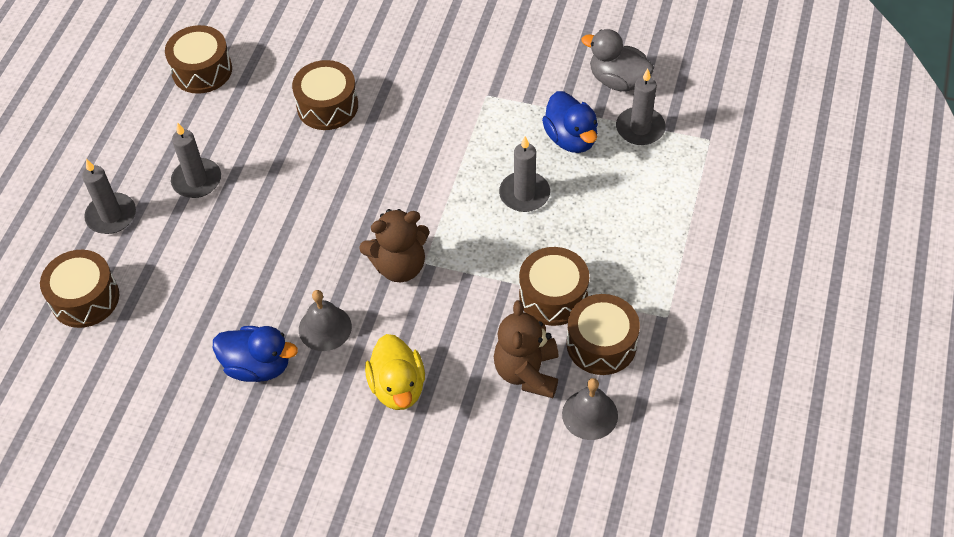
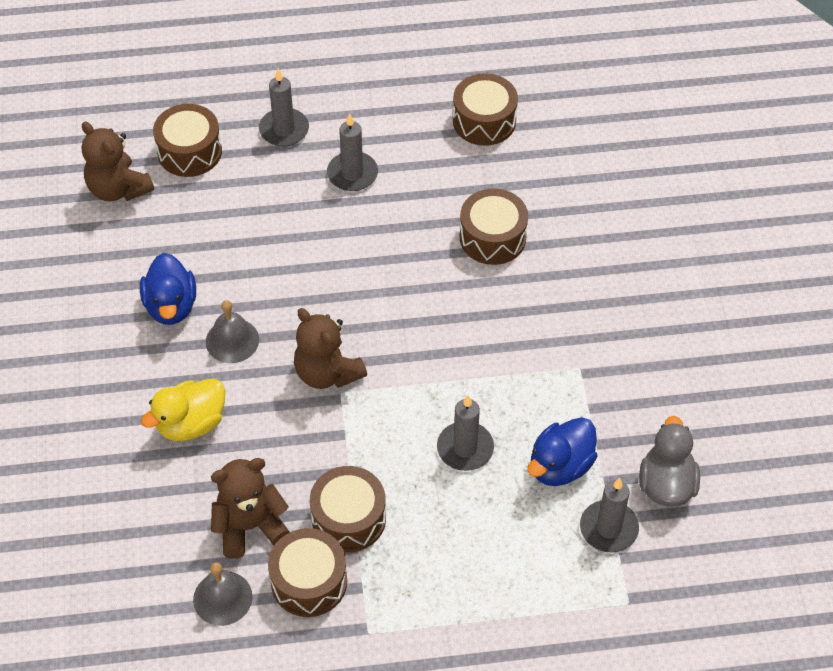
camera: 65 degrees right, 0 degrees up
(90, 372) = (118, 189): none -> brown teddy bear

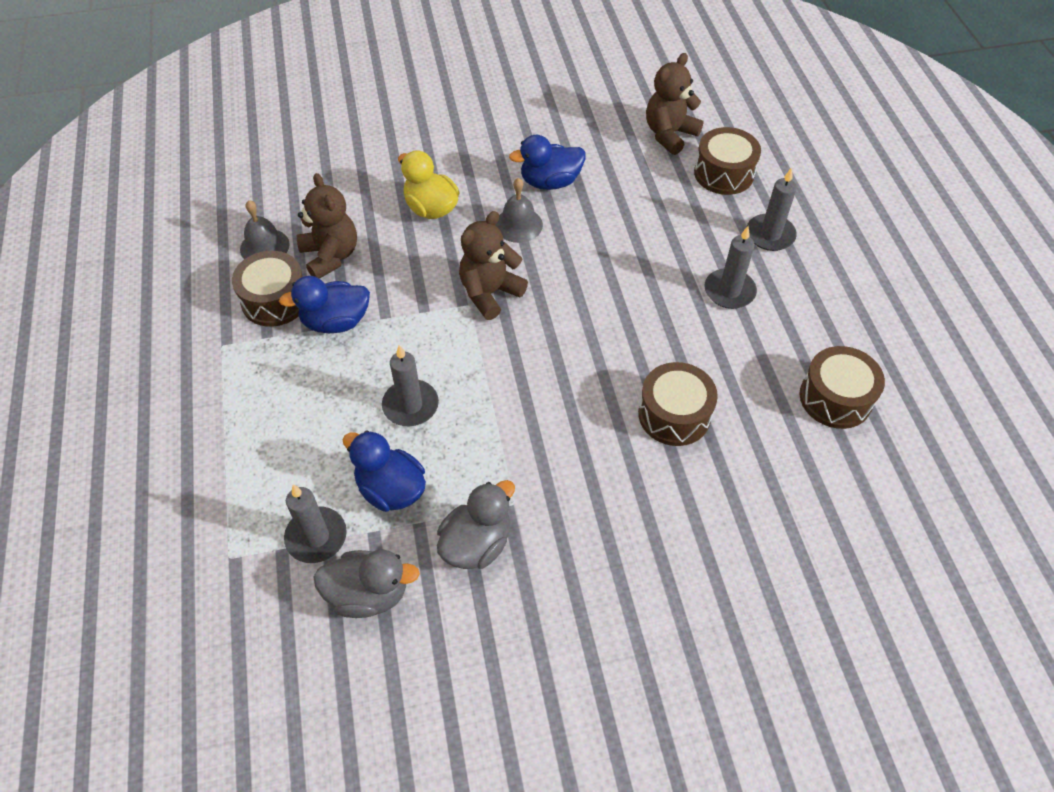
camera: 85 degrees right, 0 degrees up
(348, 518) = (336, 322): brown drum -> blue duck
(618, 399) = (476, 543): none -> grey duck

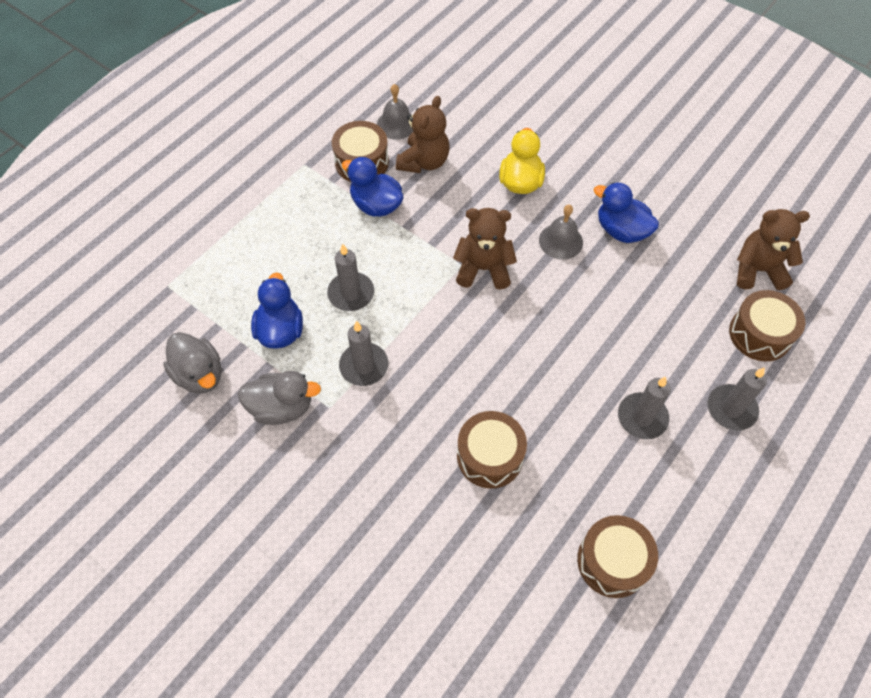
camera: 50 degrees right, 5 degrees up
(316, 537) = (215, 317): grey candle -> grey candle (364, 366)

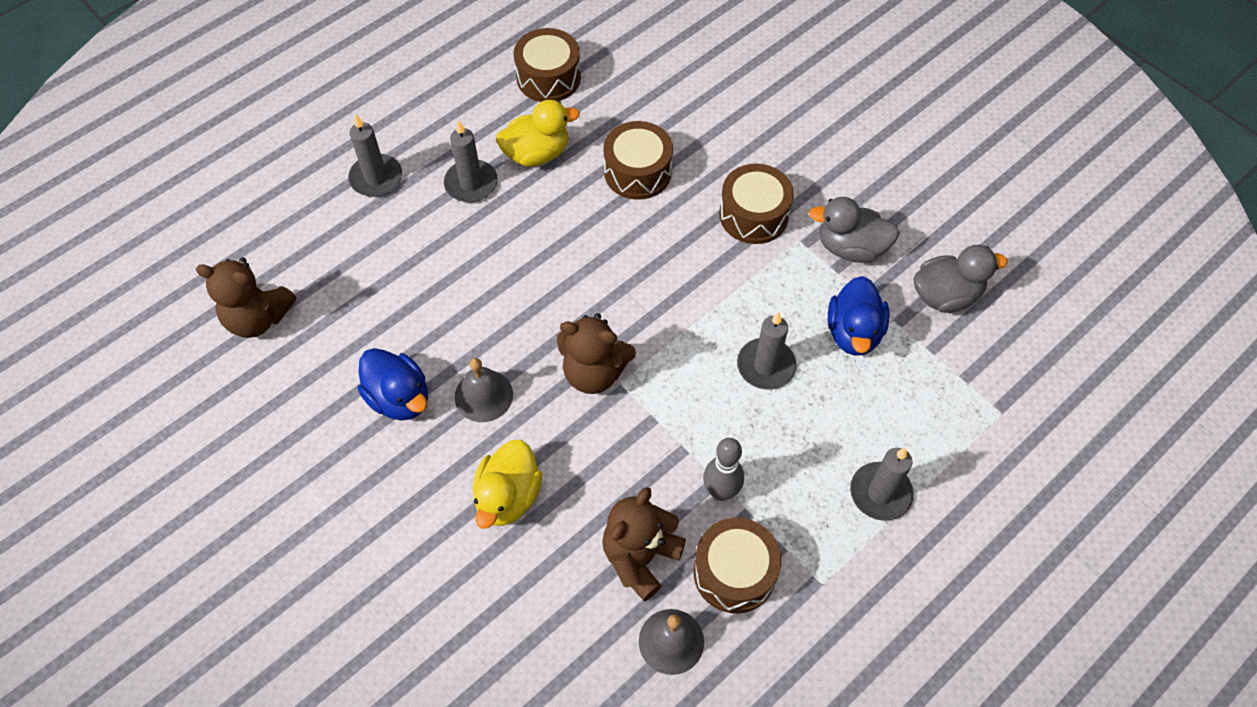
camera: 170 degrees left, 0 degrees up
(200, 375) = (945, 295): grey duck -> grey duck turned 105 degrees clockwise
(364, 366) = (757, 277): grey candle -> grey candle (880, 493)
(376, 205) = (721, 491): blue duck -> grey bowling pin
(592, 461) = (537, 153): none -> yellow duck
(760, 334) = (301, 245): brown drum -> brown drum (753, 215)

